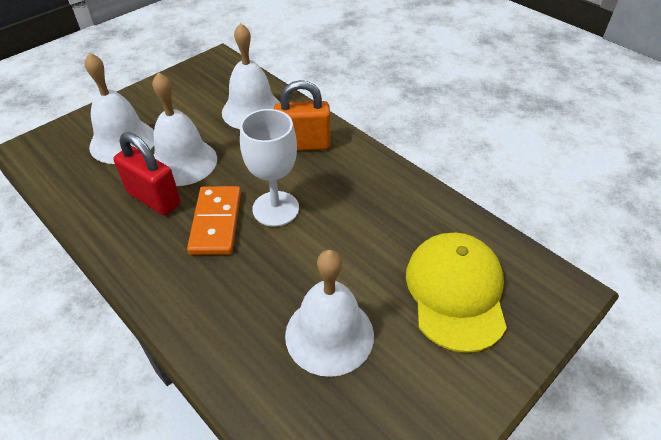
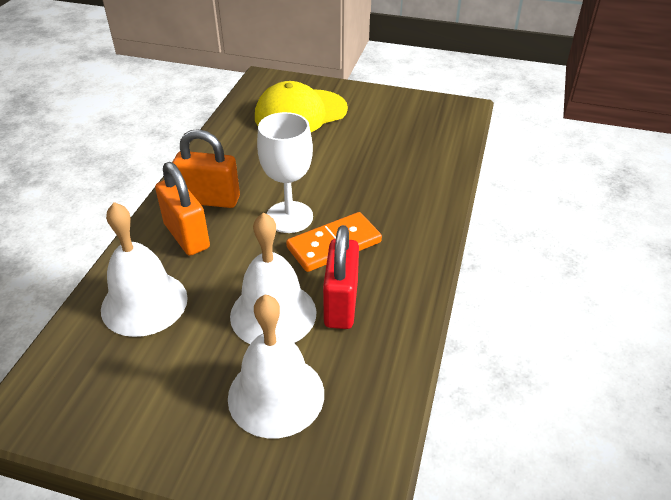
camera: 120 degrees left, 5 degrees down
(329, 334) = (379, 149): white bell -> none
(339, 169) = (210, 200): none -> orange padlock

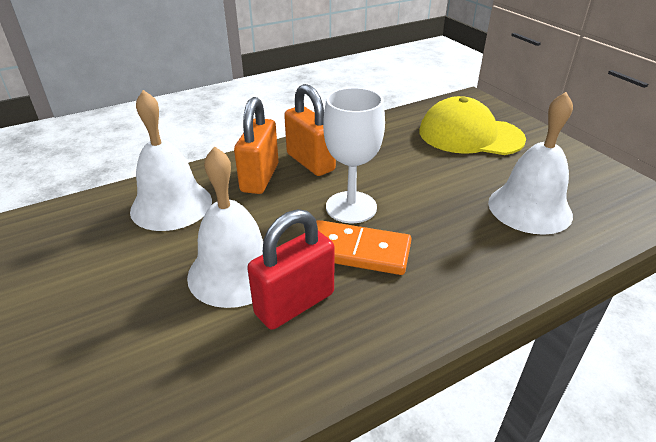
camera: 45 degrees right, 5 degrees down
(276, 395) = (146, 337): white bell -> white bell (529, 208)

